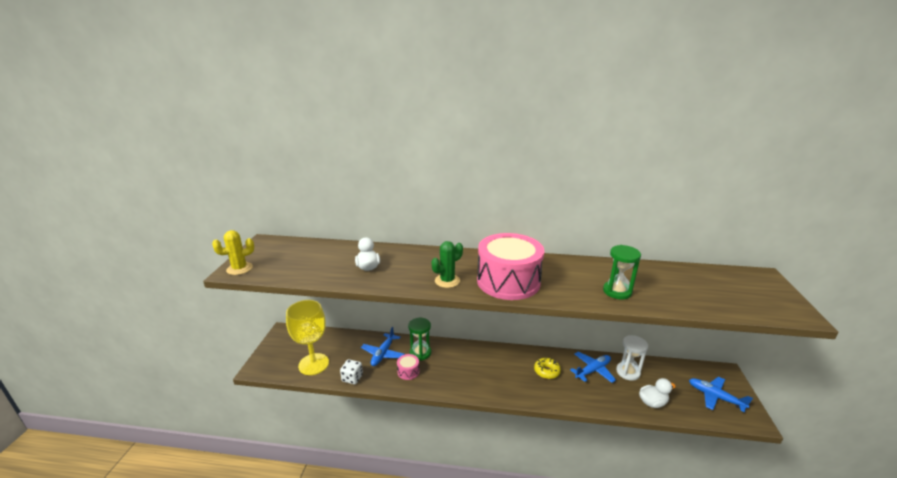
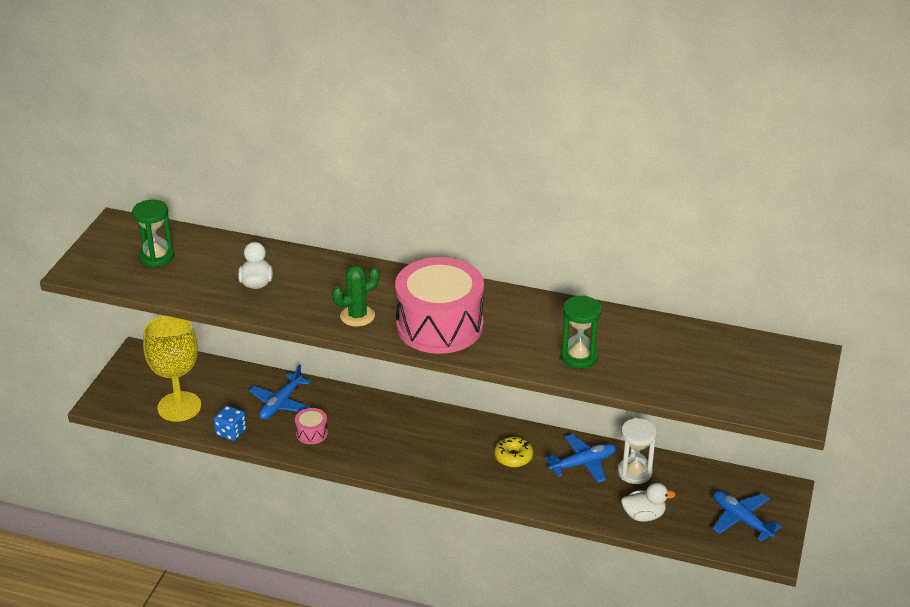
camera: 10 degrees right, 10 degrees up
(239, 269) = (85, 267): yellow cactus -> none
(352, 378) = (231, 432): white dice -> blue dice
(420, 353) = (336, 409): green hourglass -> green hourglass (157, 257)

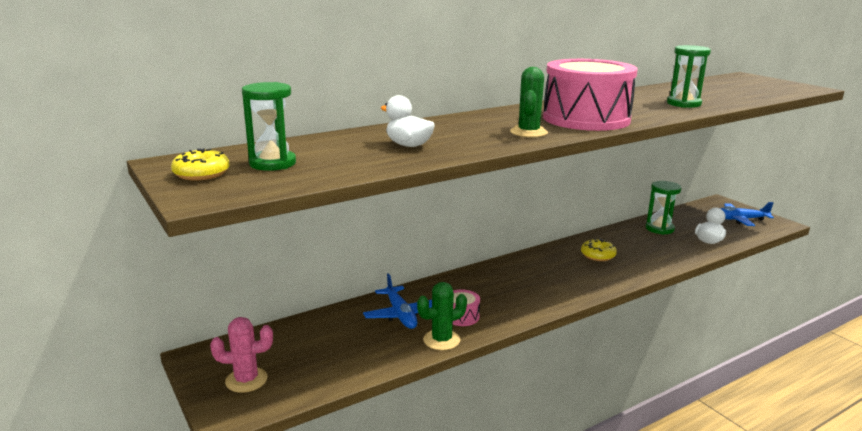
camera: 50 degrees left, 15 degrees down
(111, 246) = (201, 174): none -> yellow donut
(137, 388) = (246, 380): none -> pink cactus
(179, 407) = (318, 367): yellow goblet -> none
(231, 432) = (401, 354): blue dice -> none
(268, 440) = (441, 340): none -> green cactus
(583, 463) = (632, 239): blue plane -> none
(634, 472) = (659, 229): white hourglass -> green hourglass

